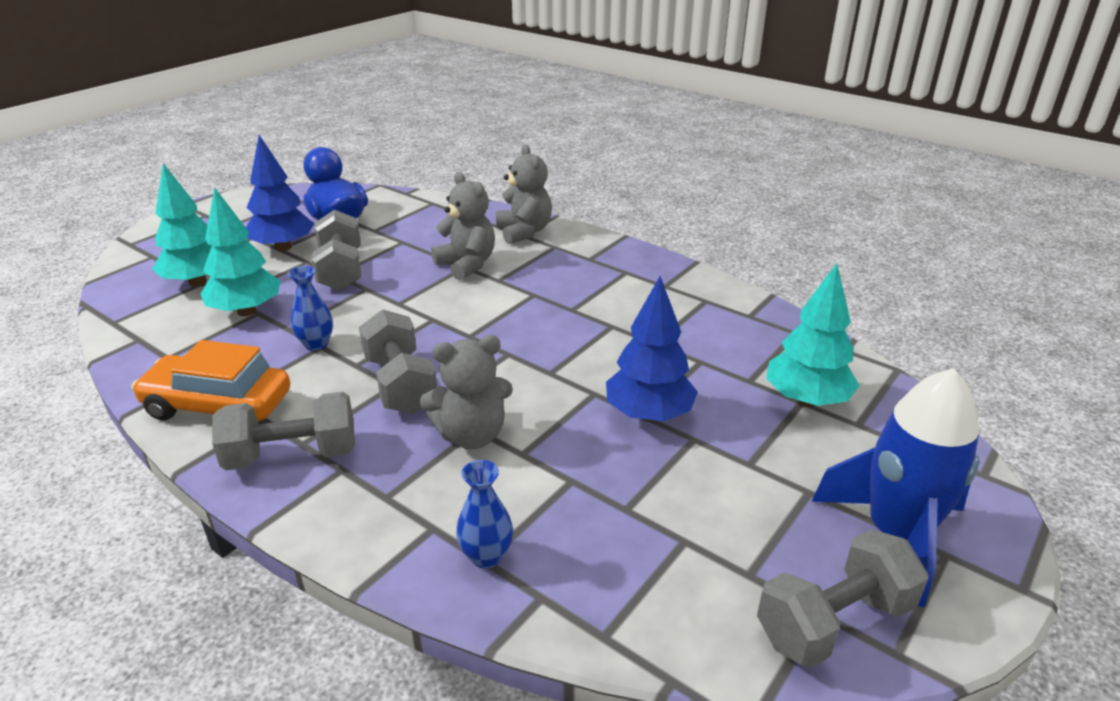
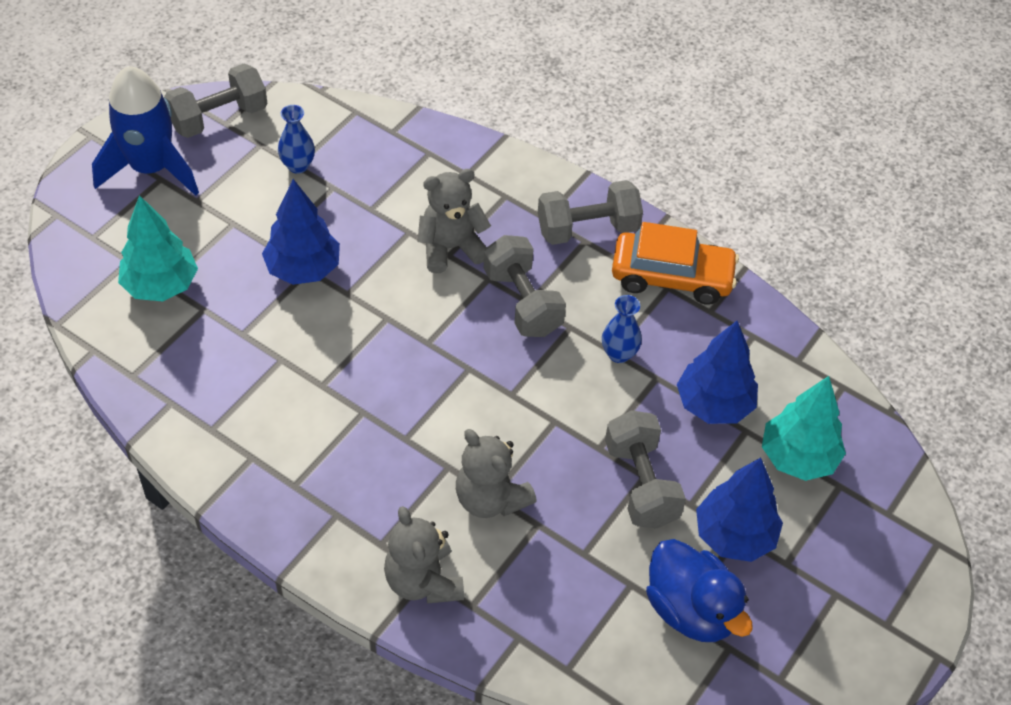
camera: 175 degrees right, 20 degrees up
(246, 311) = (714, 405): turquoise tree -> blue tree
(486, 556) = (429, 154): blue vase -> blue vase (298, 166)

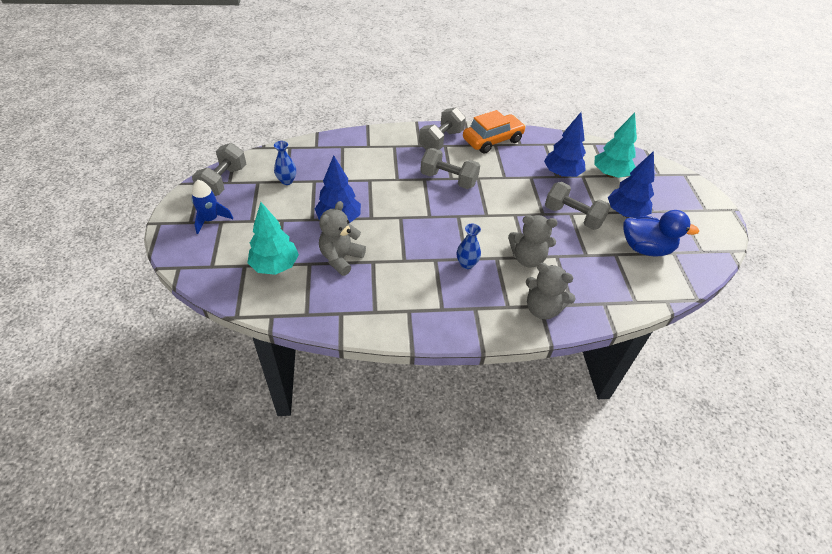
camera: 40 degrees left, 5 degrees down
(151, 168) = (210, 220): blue rocket -> blue rocket, size x0.59
(451, 248) = (395, 176): grey teddy bear -> grey teddy bear (341, 258)
(619, 354) = (507, 176): blue vase -> blue vase (466, 264)

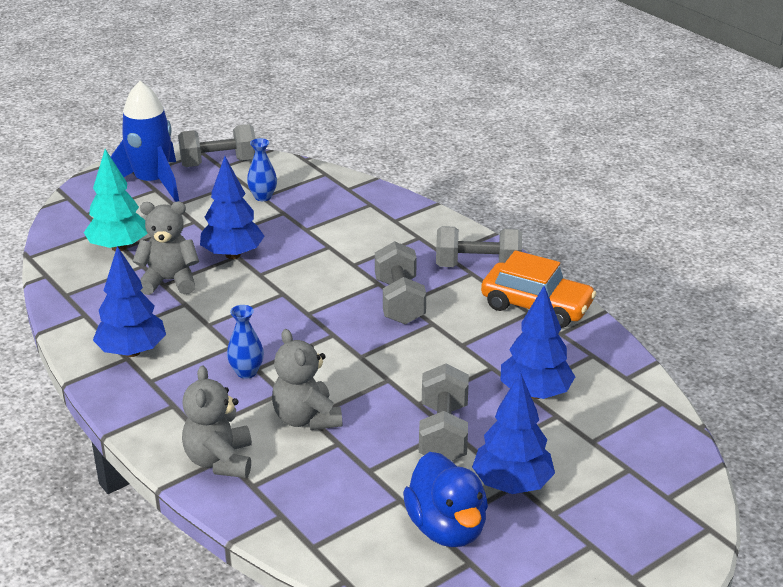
camera: 60 degrees right, 15 degrees down
(210, 220) = (152, 183): blue rocket -> blue rocket, size x1.70
(404, 305) = (132, 351): none -> blue tree
(610, 174) = (597, 442): turquoise tree -> none

